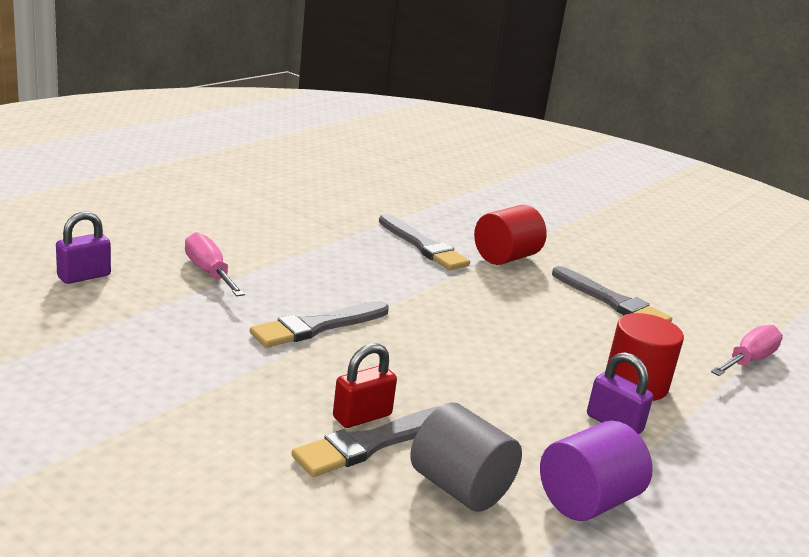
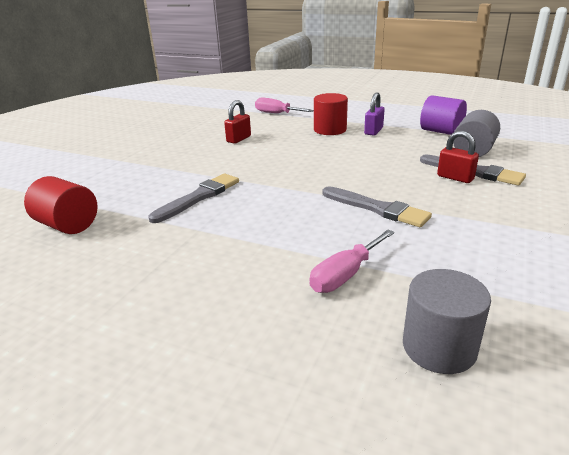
camera: 100 degrees left, 5 degrees up
(84, 276) = (439, 347): purple padlock -> grey cylinder
(505, 257) = (196, 169): red cylinder -> red cylinder (68, 225)
(612, 301) = (239, 139): grey brush -> red padlock

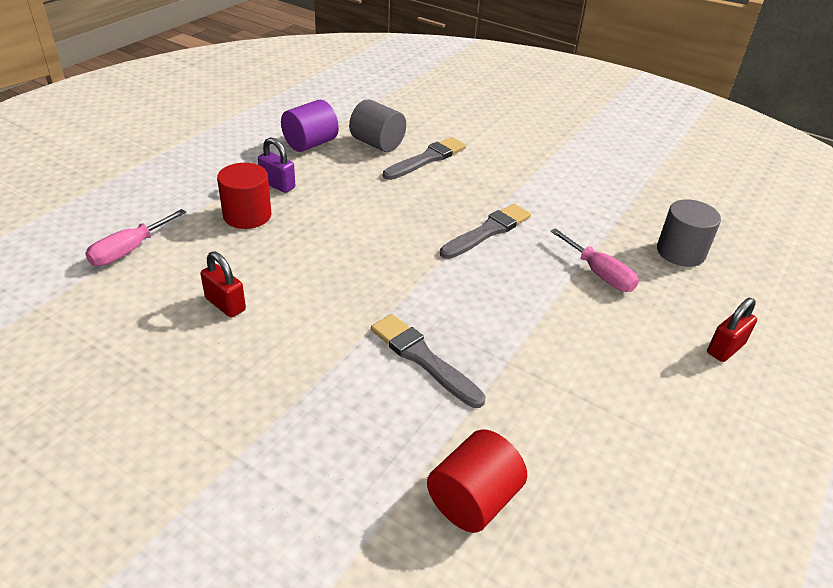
camera: 85 degrees left, 10 degrees up
(455, 178) = (436, 172): red padlock -> red padlock (725, 348)

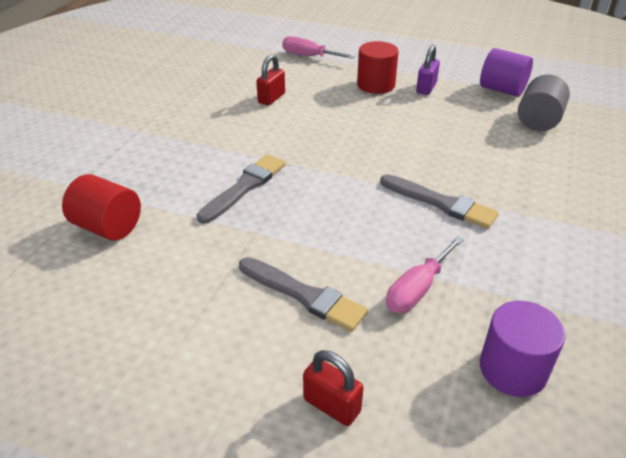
camera: 80 degrees right, 0 degrees up
(427, 159) = (540, 152): grey brush -> grey brush (304, 295)
(680, 252) = (512, 369): grey cylinder -> purple cylinder

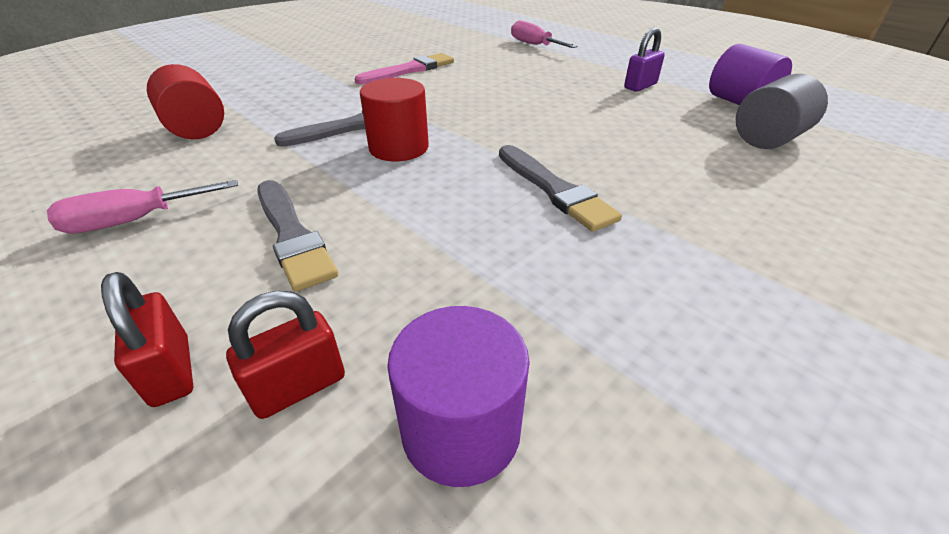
camera: 25 degrees right, 0 degrees up
(228, 111) = (409, 70): none -> pink brush
(271, 98) = (462, 67): red padlock -> red padlock (299, 387)
(376, 85) = (583, 75): red cylinder -> red cylinder (399, 148)
(417, 289) = (430, 271): pink screwdriver -> pink screwdriver (135, 221)

